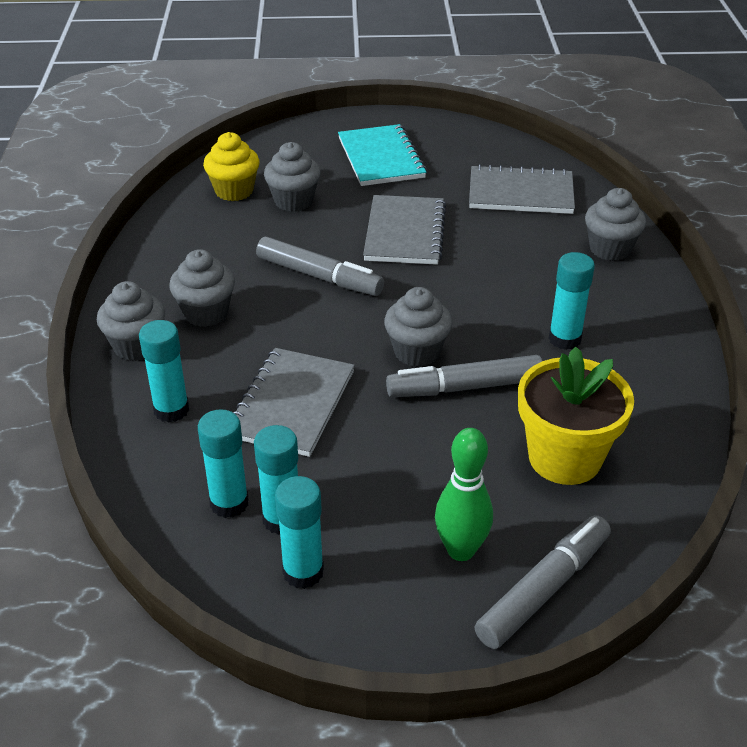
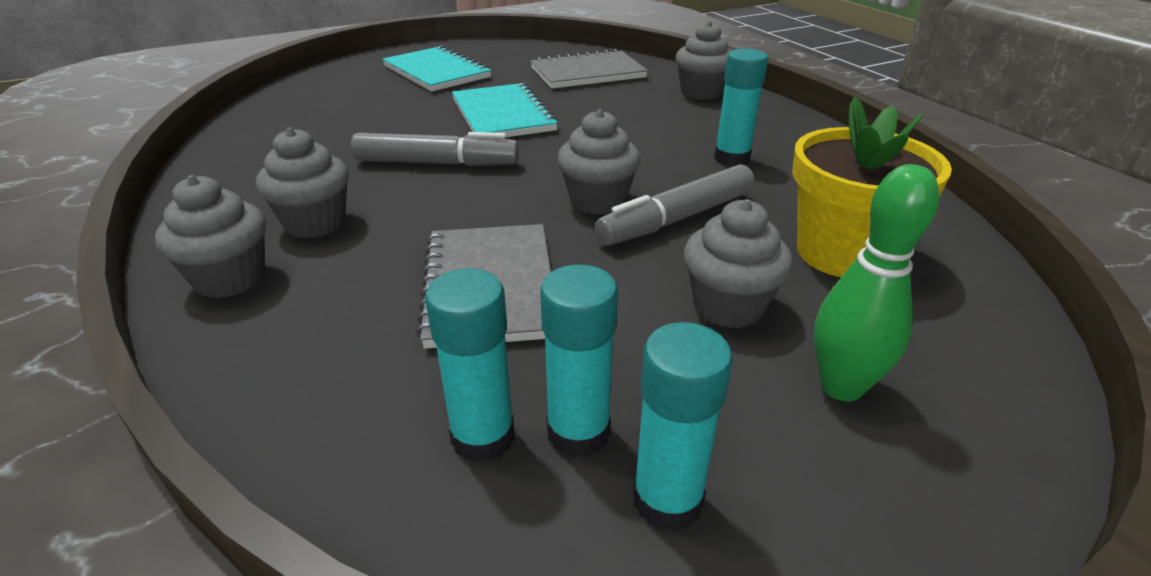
camera: 25 degrees left, 5 degrees down
(171, 410) = (320, 339): turquoise glue stick -> none
(234, 191) = (292, 117): yellow cupcake -> none
(293, 201) = (366, 113): grey cupcake -> grey cupcake (728, 306)
(404, 233) = (502, 115): grey notebook -> turquoise notebook
(543, 589) = (980, 398): grey marker -> none

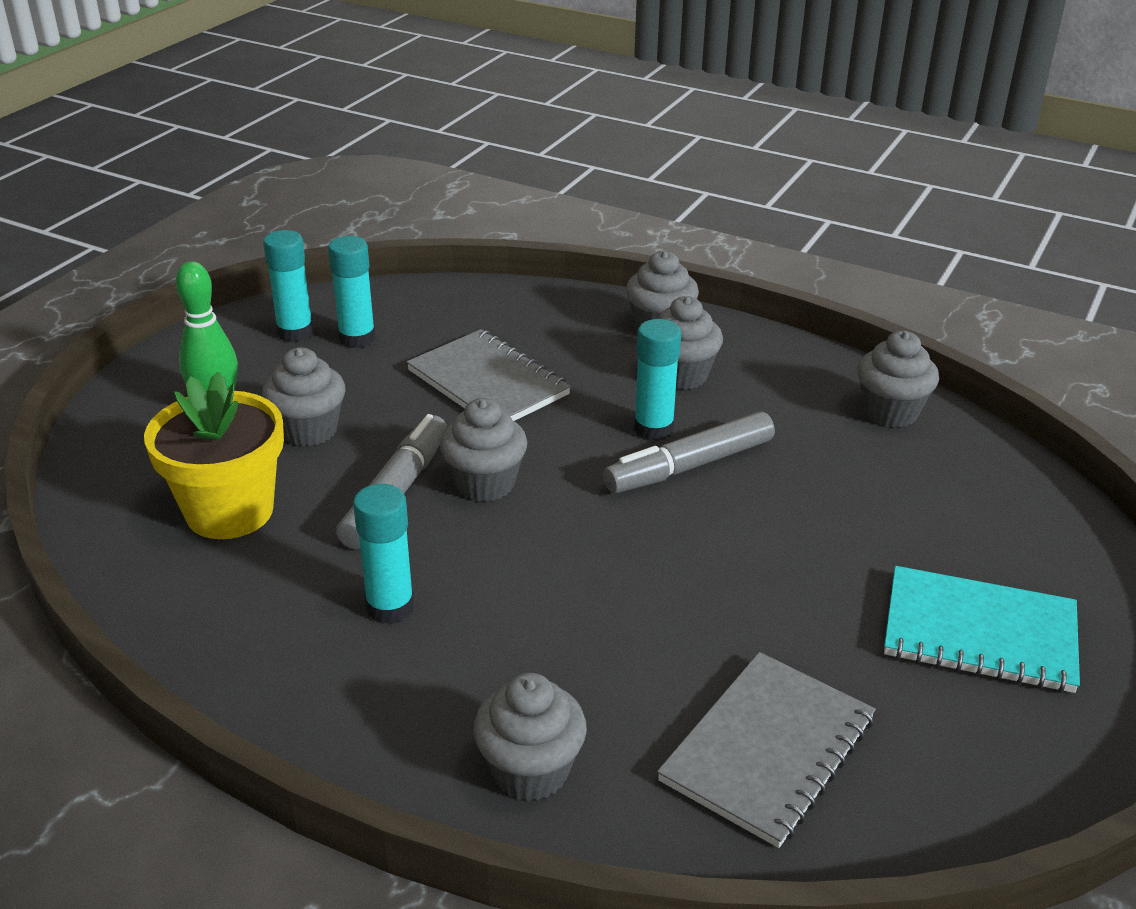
camera: 145 degrees right, 0 degrees up
(248, 147) = (890, 412): none -> grey cupcake
(483, 437) = (403, 321): turquoise glue stick -> turquoise glue stick (653, 429)
(502, 115) = (737, 571): turquoise notebook -> none

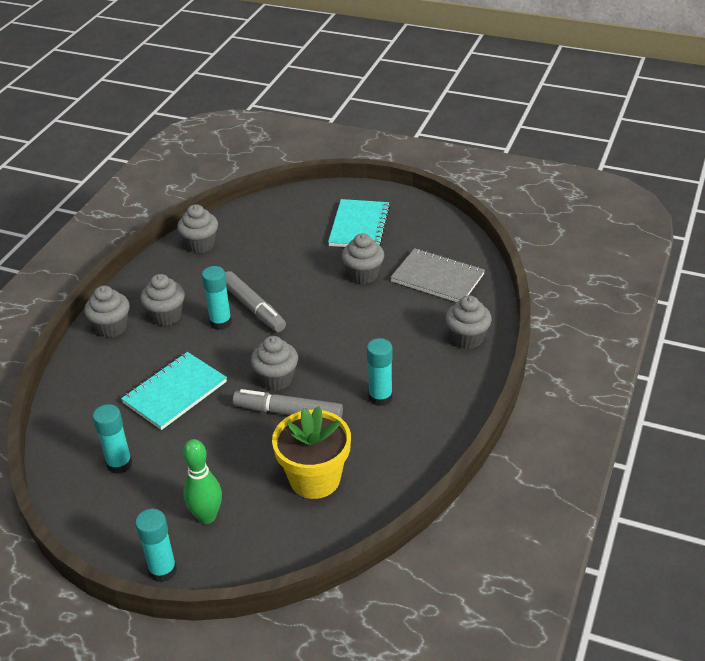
camera: 95 degrees left, 5 degrees up
(295, 332) = (109, 499): turquoise glue stick -> turquoise glue stick (163, 570)
(309, 430) = (230, 463): grey cupcake -> grey cupcake (363, 275)
(488, 383) = (175, 392): grey notebook -> turquoise notebook

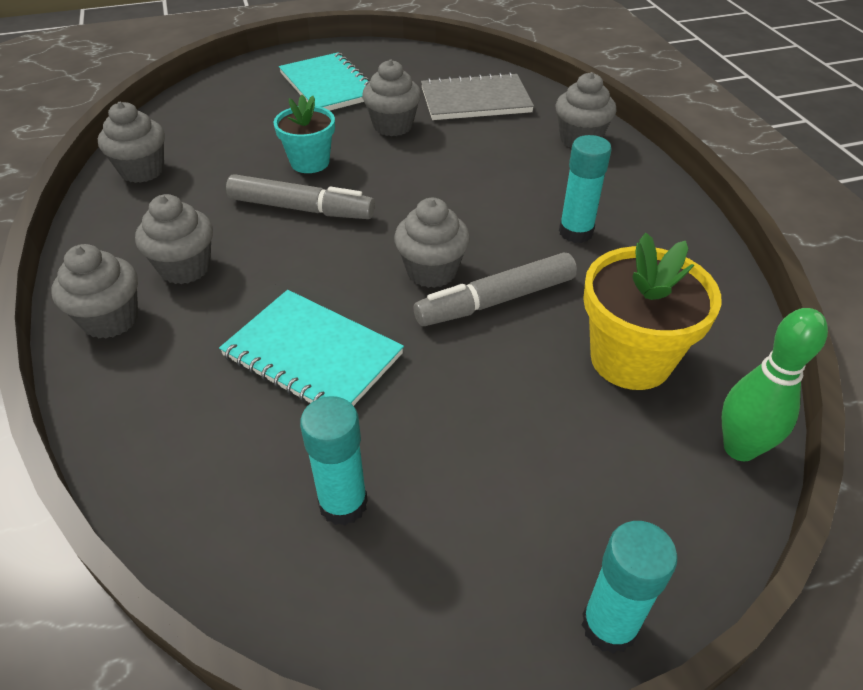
camera: 40 degrees left, 5 degrees up
(175, 392) = (312, 355): turquoise notebook -> turquoise notebook turned 60 degrees counterclockwise
(207, 516) = (566, 495): green bowling pin -> green bowling pin (739, 448)
(220, 322) = (276, 242): turquoise glue stick -> none
(289, 279) = (310, 162): none -> turquoise flower pot

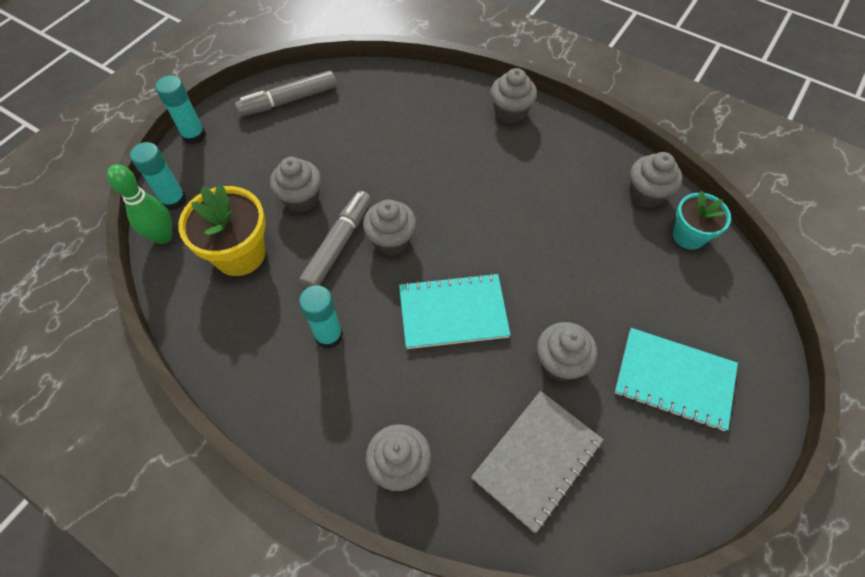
camera: 140 degrees right, 15 degrees up
(185, 268) = (519, 156): grey cupcake -> grey cupcake (301, 199)
(301, 208) = (516, 233): grey marker -> grey marker (288, 100)
(310, 162) = (564, 276): turquoise flower pot -> turquoise flower pot (689, 235)
(312, 355) = (399, 156): turquoise notebook -> turquoise notebook (453, 312)
(343, 503) = (322, 113): turquoise glue stick -> turquoise glue stick (174, 200)

